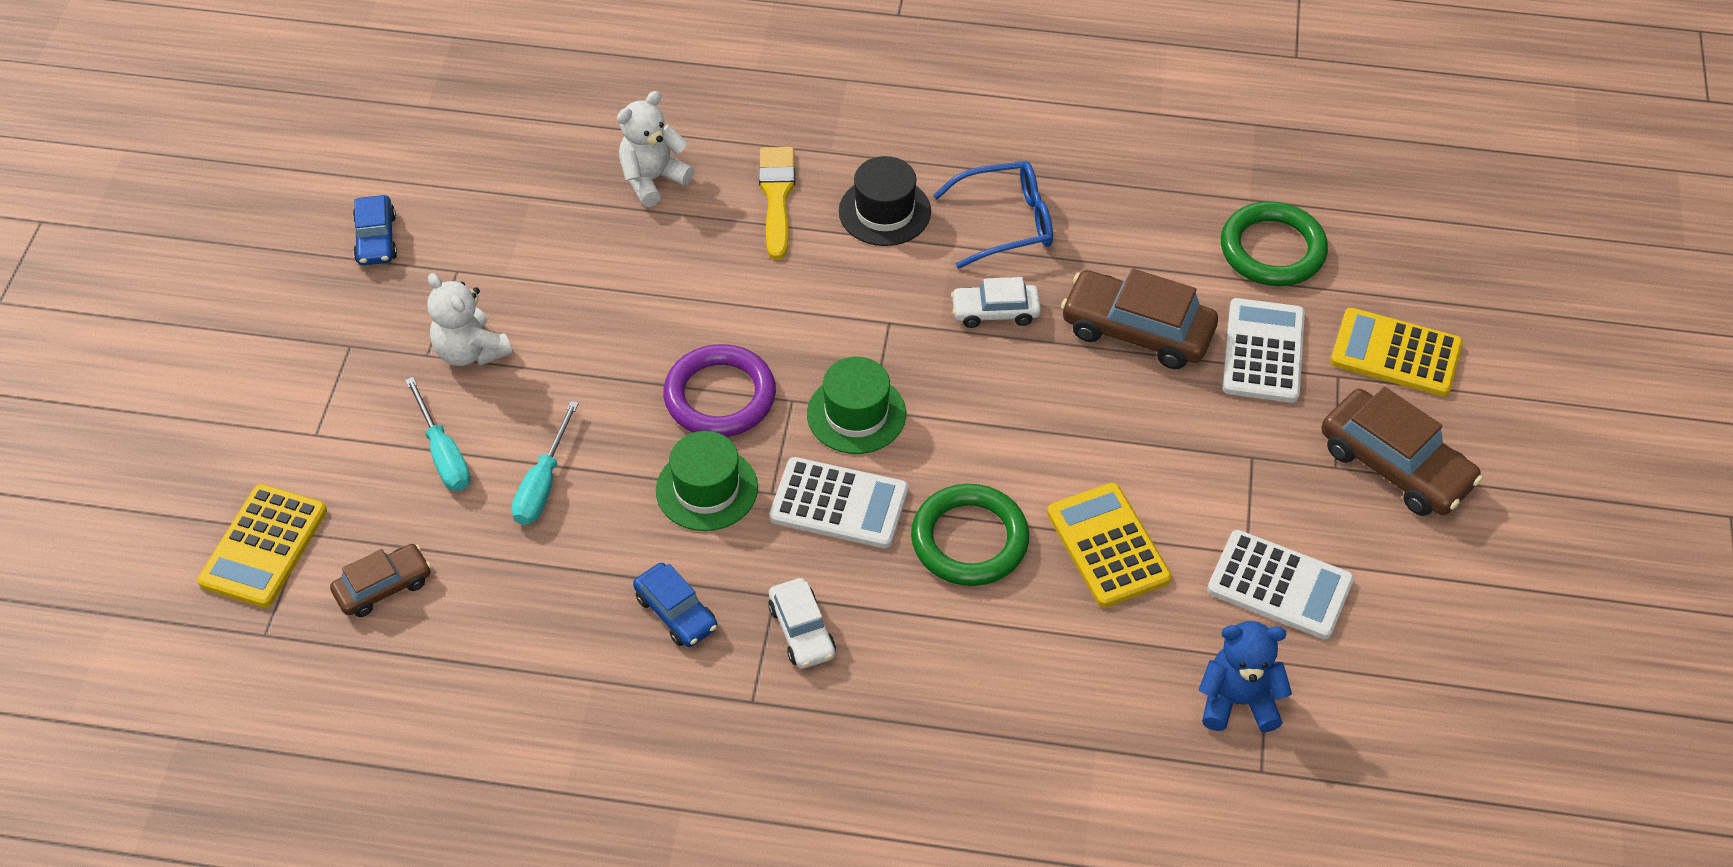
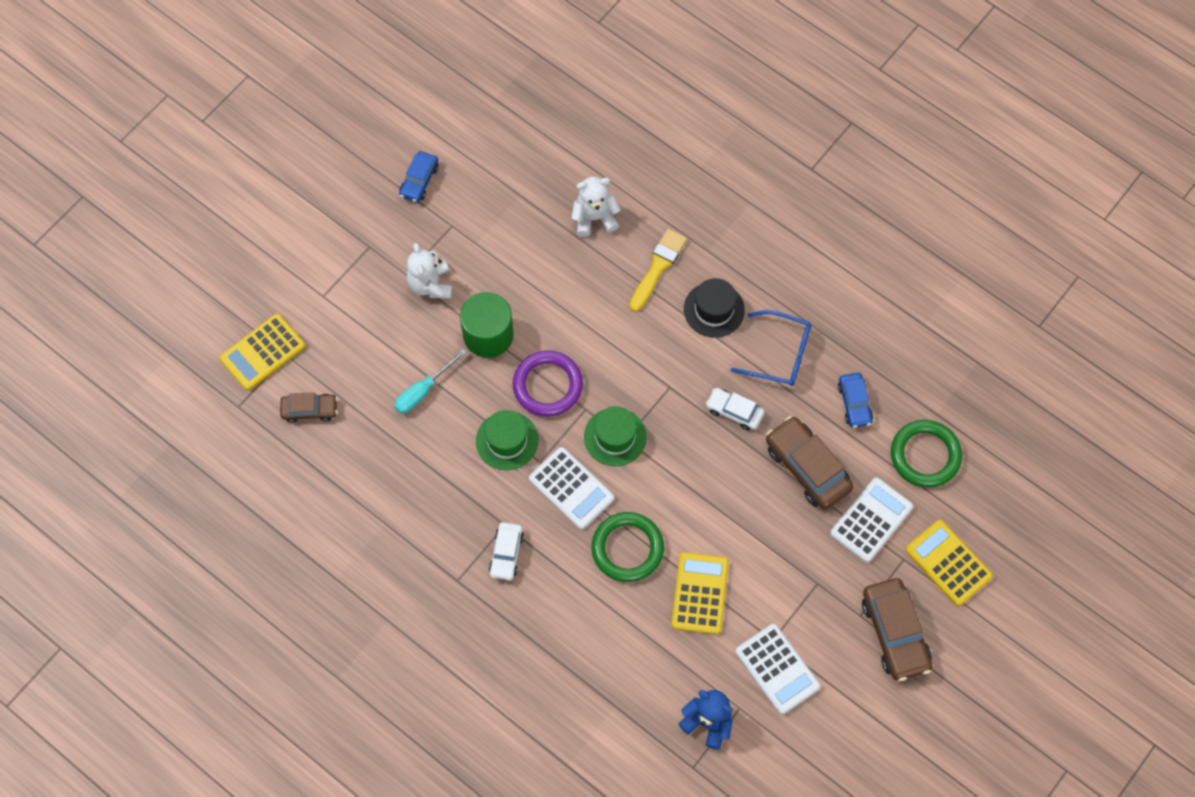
camera: 30 degrees right, 15 degrees up
(443, 454) = (382, 344): turquoise screwdriver -> none
(594, 374) = (488, 335): none -> green cylinder
(676, 612) = (448, 507): blue car -> blue car (854, 403)

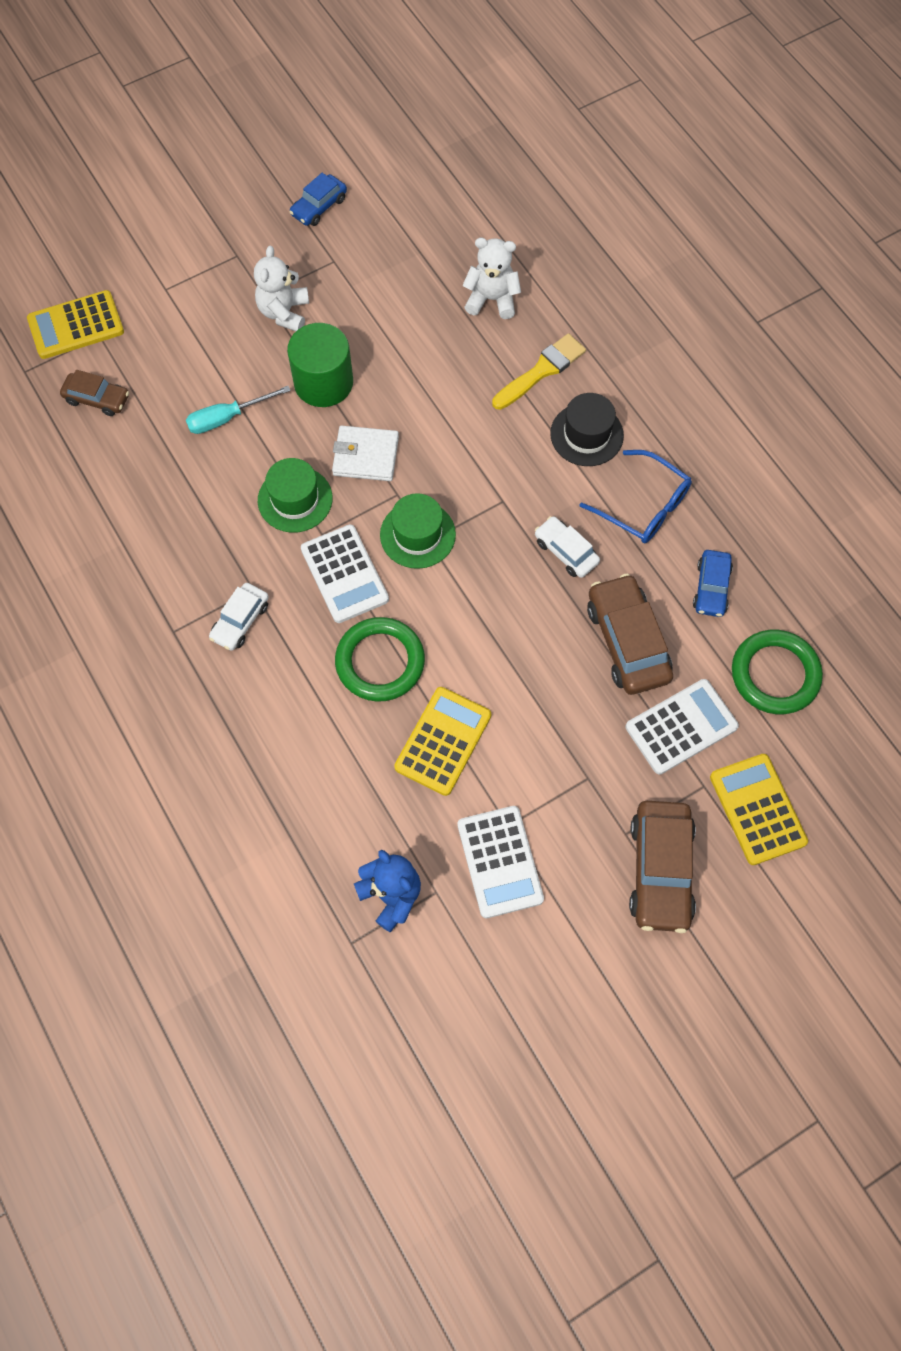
camera: 20 degrees right, 0 degrees up
(547, 385) = (365, 456): purple ring -> white wallet

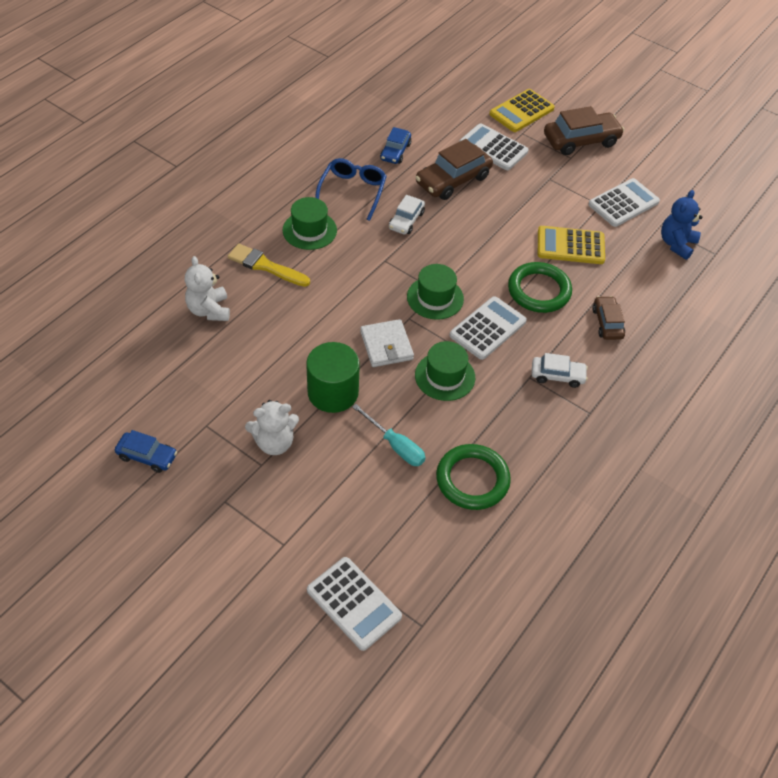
camera: 115 degrees left, 15 degrees down
(76, 325) = (353, 603): yellow calculator -> white calculator
(97, 399) = (422, 550): brown car -> brown car (607, 323)
(586, 434) = (309, 230): black hat -> green hat
(711, 588) = (395, 152): blue car -> blue car turned 120 degrees clockwise
(775, 674) = (437, 117): green ring -> green ring (472, 479)

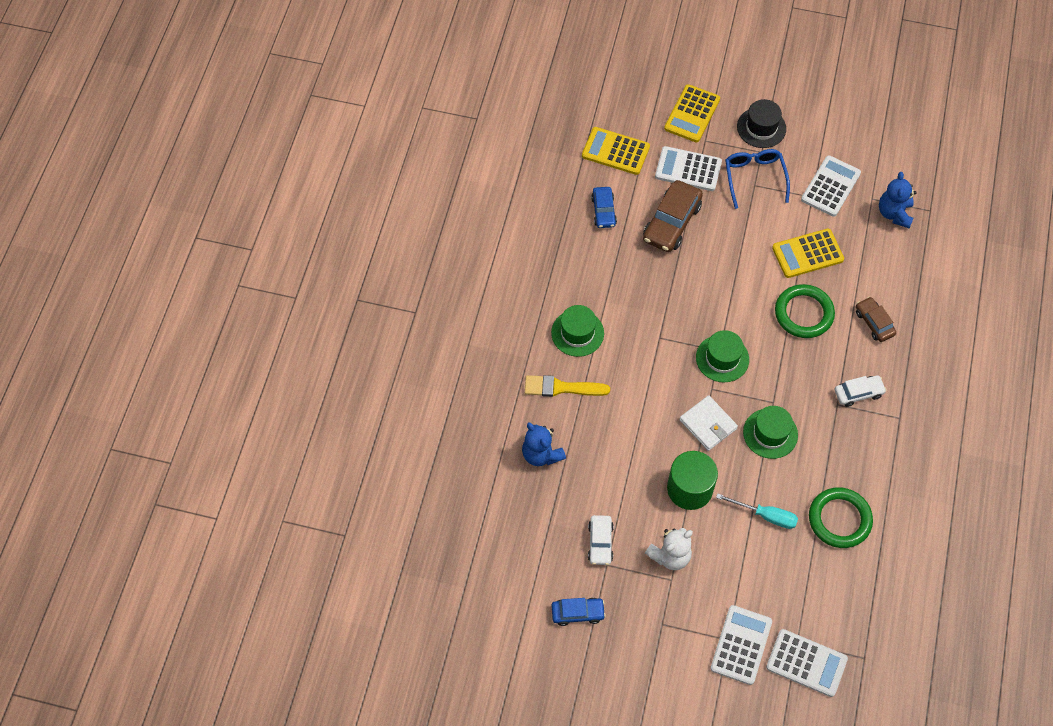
camera: 20 degrees left, 10 degrees up
(209, 310) = (541, 454): white teddy bear -> blue teddy bear
(352, 191) = (591, 273): blue glasses -> blue glasses (754, 177)
(406, 220) = (655, 286): white car -> white car (600, 543)
(434, 115) = (615, 151): none -> yellow calculator
(488, 328) = (781, 371): white calculator -> white calculator (741, 645)
(581, 140) = (761, 127): brown car -> black hat

